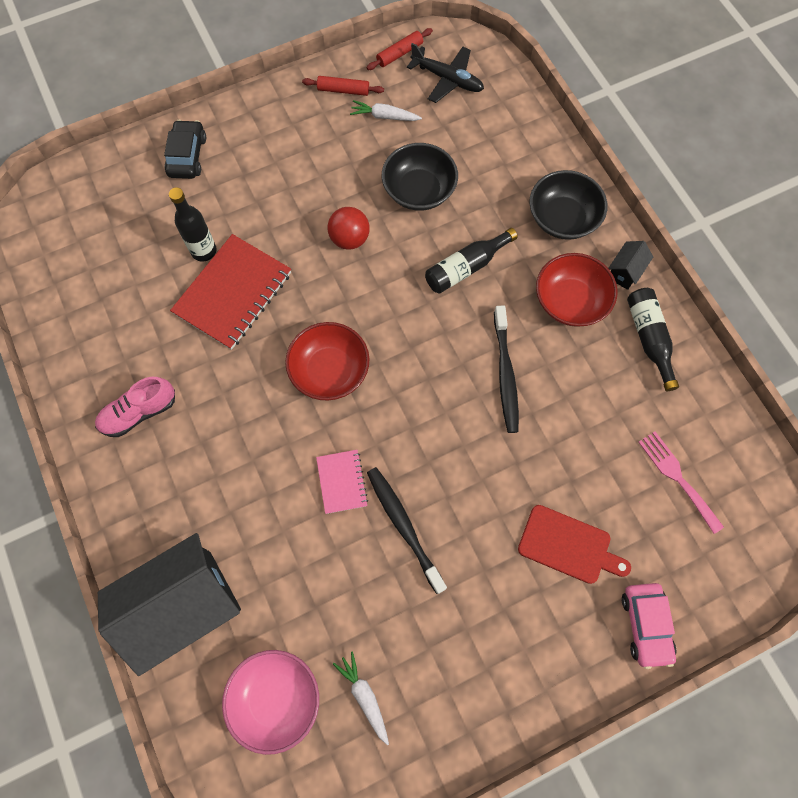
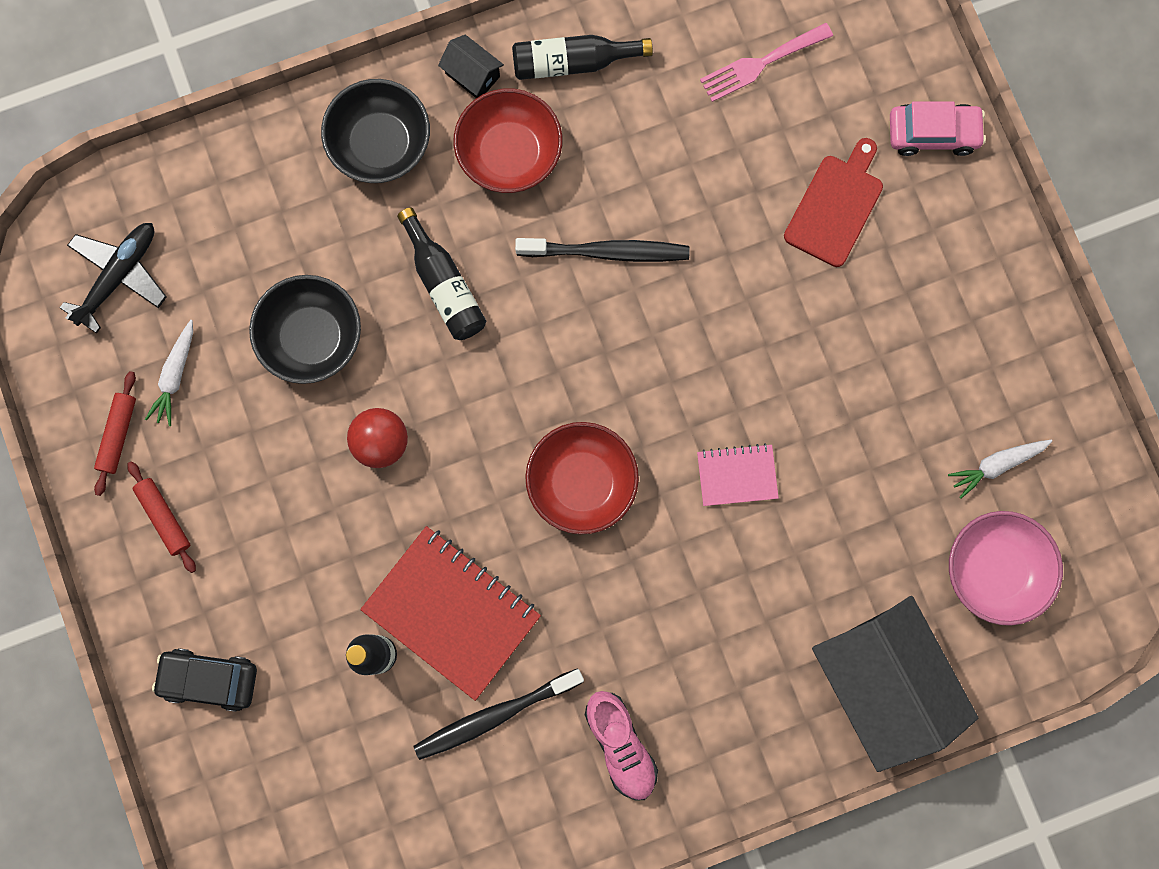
camera: 85 degrees left, 10 degrees up
(399, 54) = (60, 343): red rolling pin -> red rolling pin (164, 517)
(404, 526) = (799, 402): black toothbrush -> black toothbrush (495, 715)

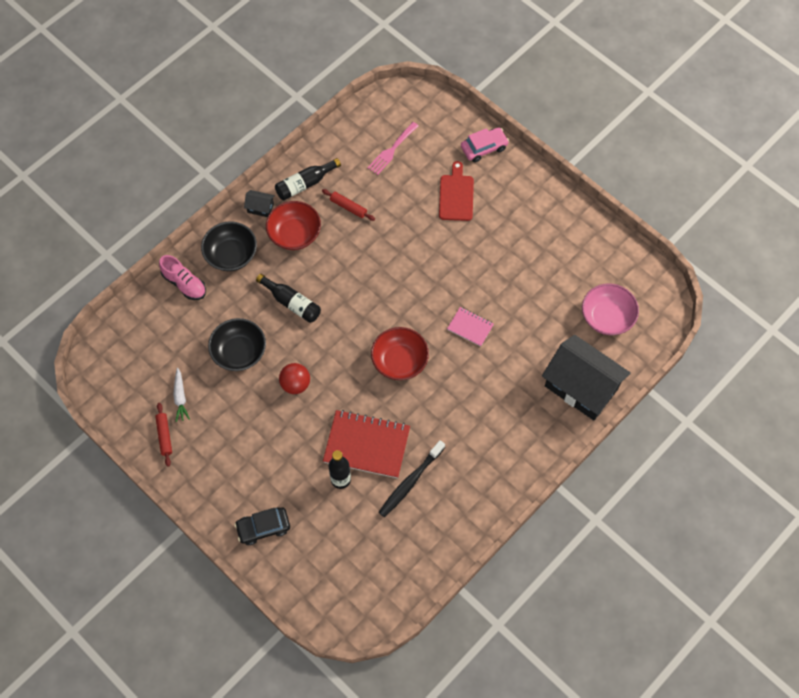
camera: 25 degrees left, 15 degrees down
(119, 276) = (131, 364): black plane -> none
(164, 517) = (205, 463): red rolling pin -> red rolling pin (348, 207)
(607, 252) = (361, 257): black toothbrush -> none
(620, 744) = (476, 468): pink shoe -> pink shoe (184, 284)
(737, 475) = (470, 327): pink notebook -> pink notebook turned 60 degrees clockwise
(996, 465) = (584, 273): white carrot -> none

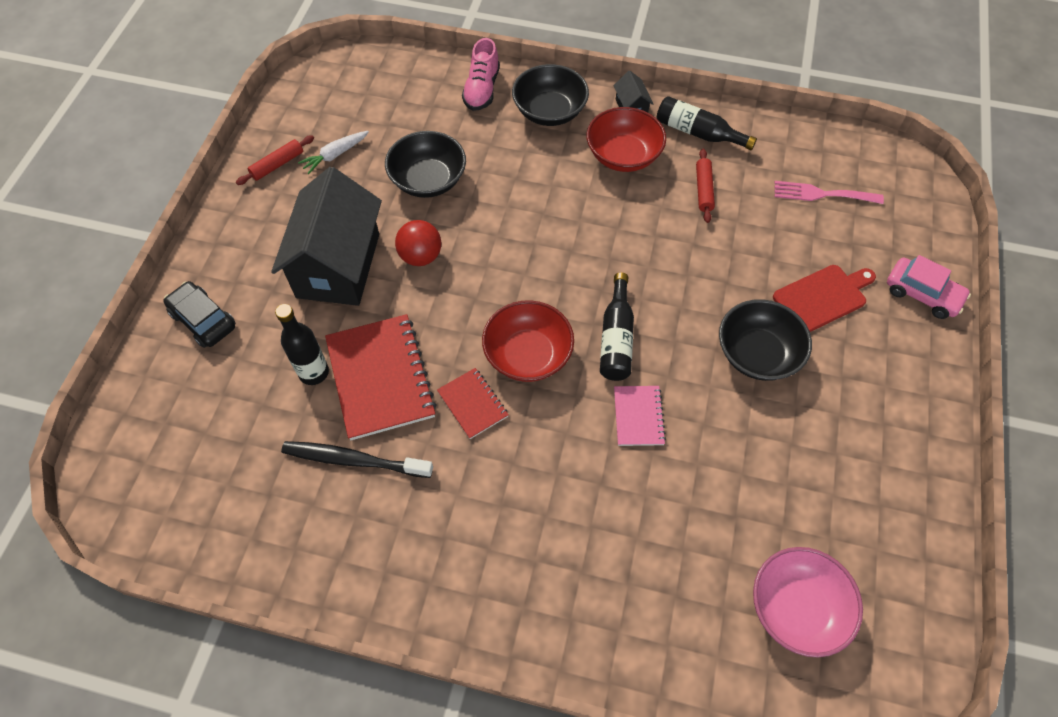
camera: 60 degrees right, 5 degrees down
(291, 303) = (529, 198): black bottle -> black bottle (616, 338)
(413, 405) = (472, 404): none -> red notebook
(469, 248) = (757, 354): none -> black bowl
(581, 387) = (649, 630): black house -> black house (338, 265)

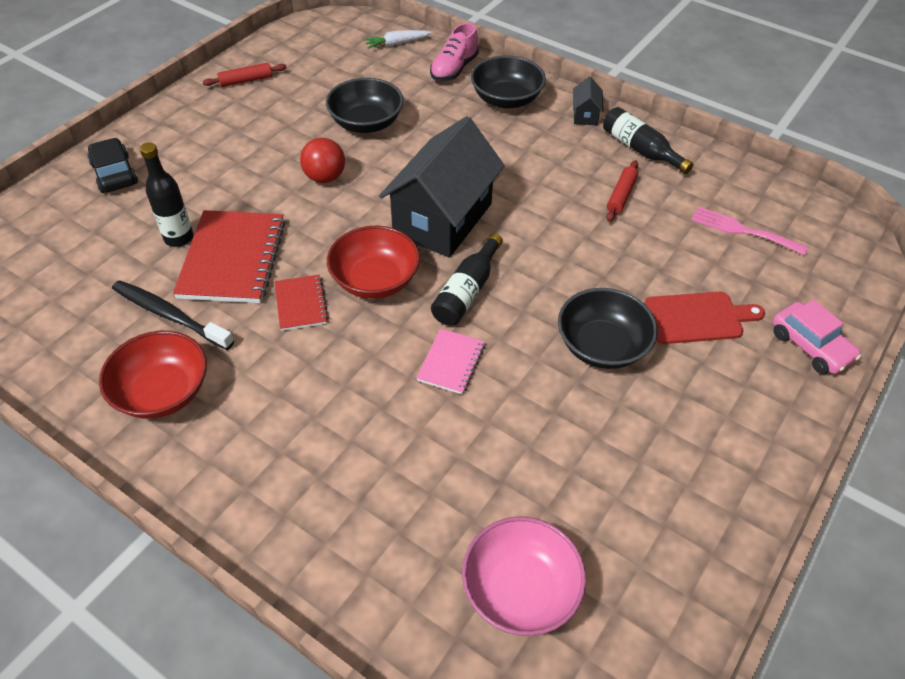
camera: 20 degrees right, 10 degrees down
(335, 155) = (298, 85): white carrot -> white carrot (396, 44)
(338, 265) = (250, 165): black house -> black house (442, 219)
(623, 155) = (557, 149): red bowl -> red bowl (163, 392)

